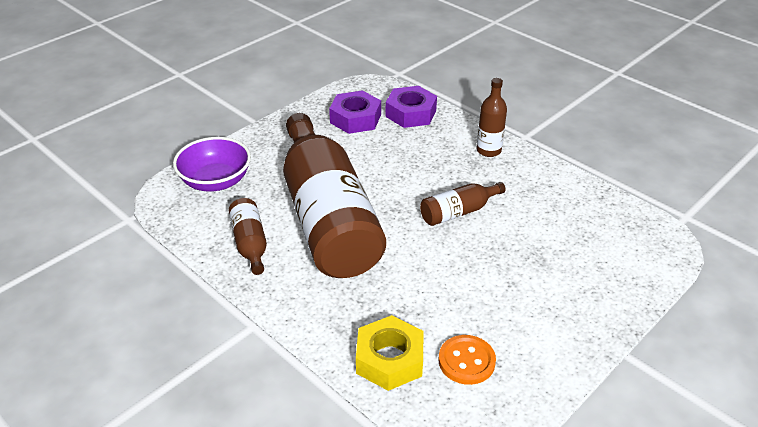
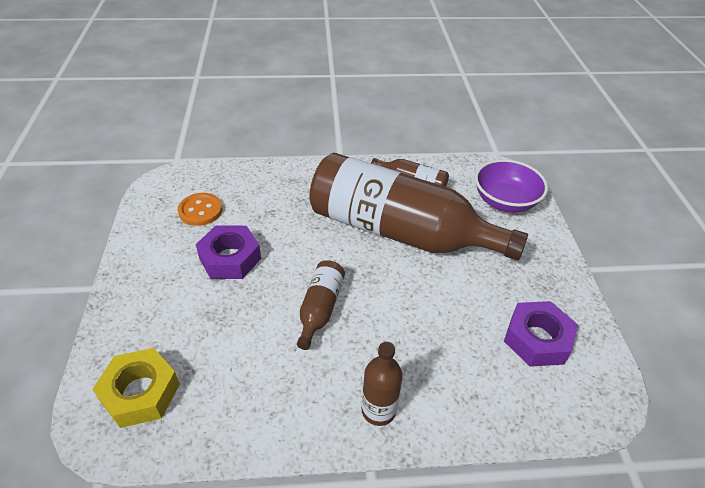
camera: 130 degrees right, 5 degrees up
(389, 359) = (246, 184): yellow nut -> yellow nut (140, 393)
(411, 113) = (511, 396): purple nut -> purple nut (230, 258)

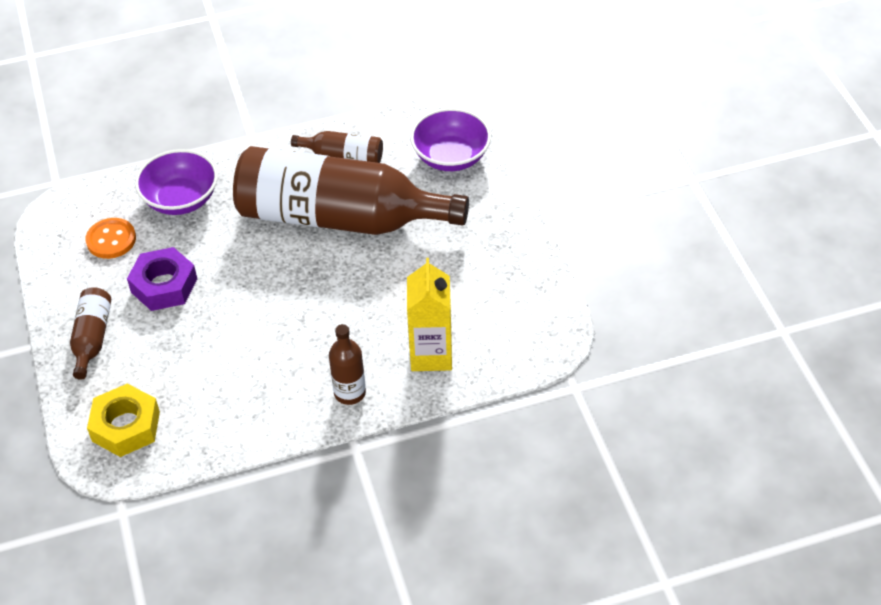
camera: 10 degrees left, 5 degrees up
(269, 190) = (181, 199): none -> purple bowl
(320, 309) = (273, 316): brown bottle -> brown bottle (92, 338)
(470, 386) = (431, 354): none -> yellow carton
(537, 339) = (491, 299): purple nut -> none

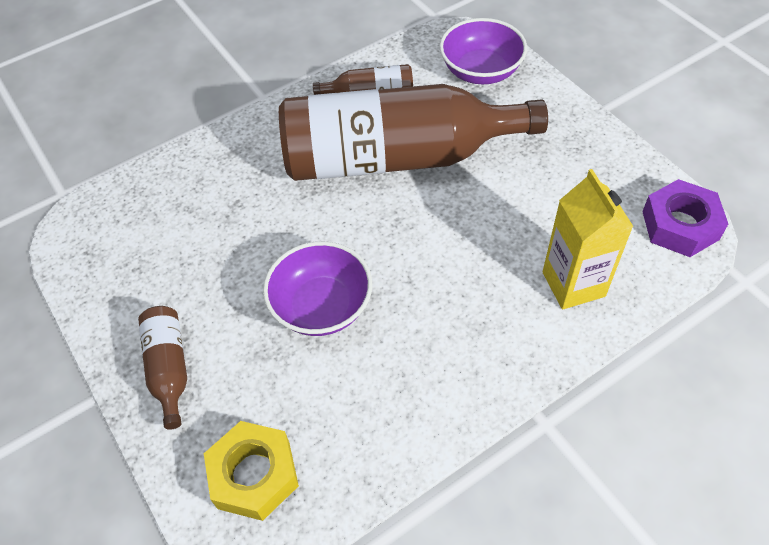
camera: 15 degrees left, 5 degrees up
(111, 240) = (150, 243): orange button -> none
(164, 285) = (232, 281): purple nut -> purple nut (680, 225)
(181, 199) = (213, 179): purple bowl -> purple bowl (322, 306)
(350, 393) = (506, 354): brown bottle -> none

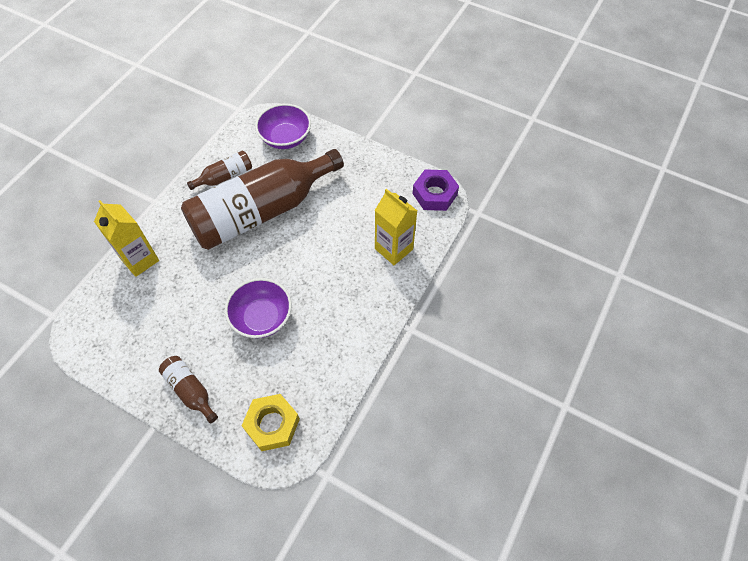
camera: 30 degrees left, 5 degrees up
(203, 164) = (140, 260): none -> yellow carton

